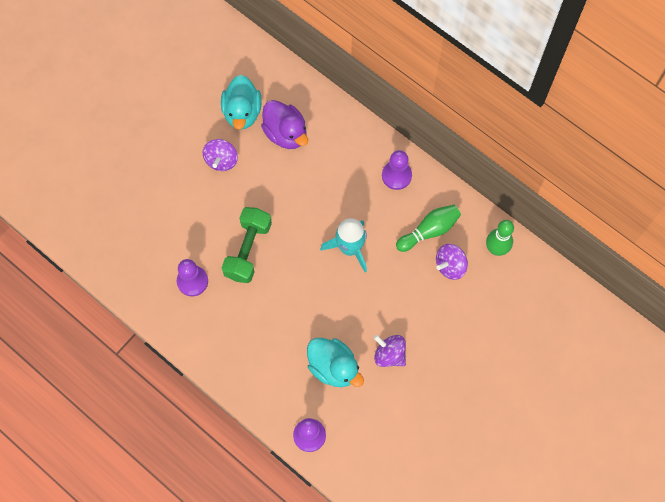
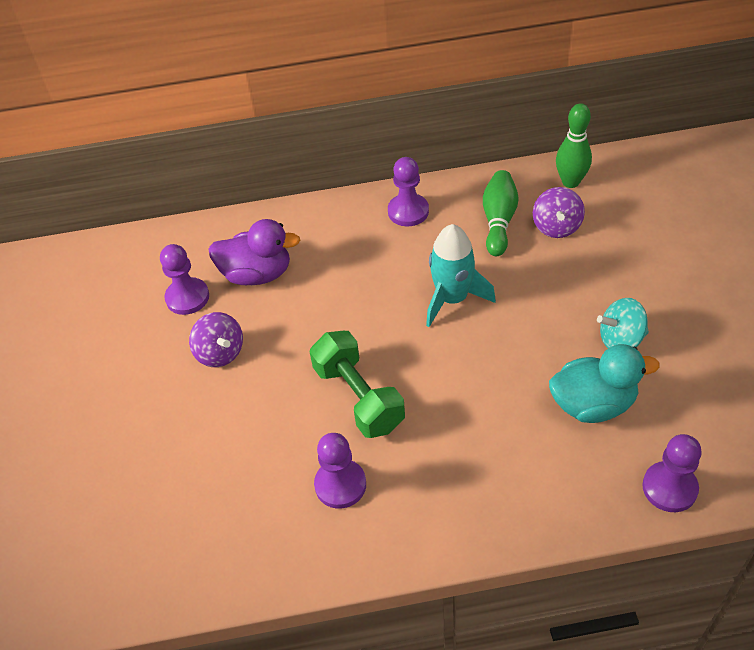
camera: 45 degrees left, 20 degrees down
(242, 112) = (187, 297): turquoise duck -> purple pawn
(389, 354) = (620, 340): purple spinning top -> turquoise spinning top

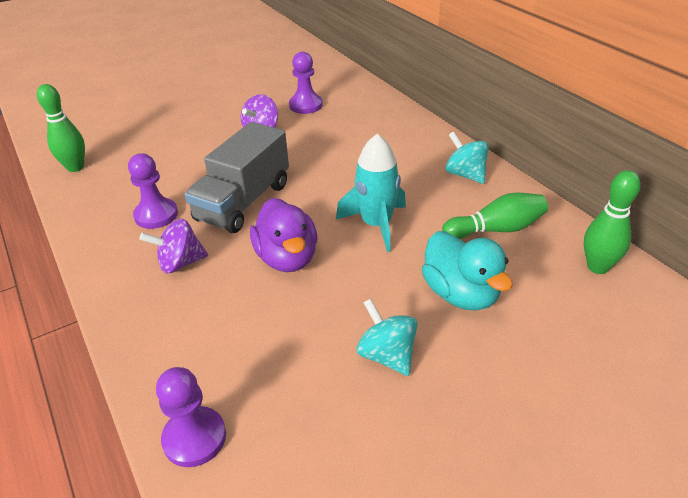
camera: 65 degrees right, 10 degrees down
(178, 571) = (75, 167): none -> green bowling pin
(257, 274) = (344, 125): purple duck -> purple duck (287, 258)
(359, 397) = (243, 202): green dumbbell -> grey truck
(408, 211) = (465, 174): purple pawn -> turquoise spinning top
(556, 227) = (519, 271): purple spinning top -> purple spinning top (180, 263)
(593, 404) = (288, 350): turquoise duck -> turquoise duck (460, 294)

